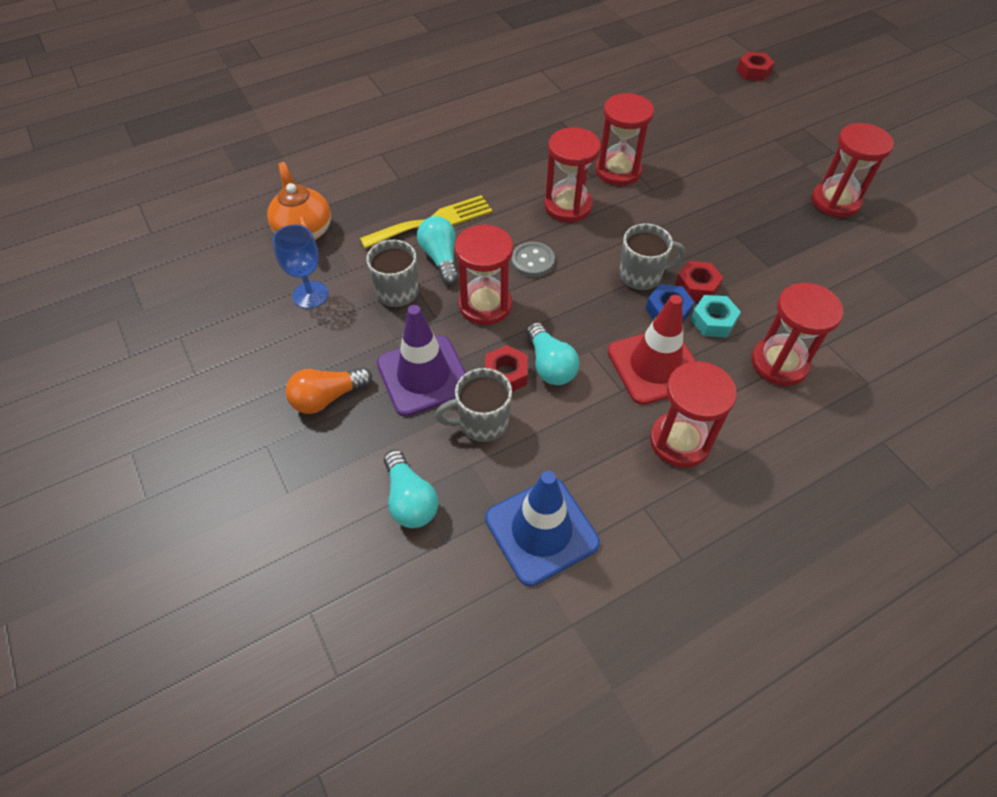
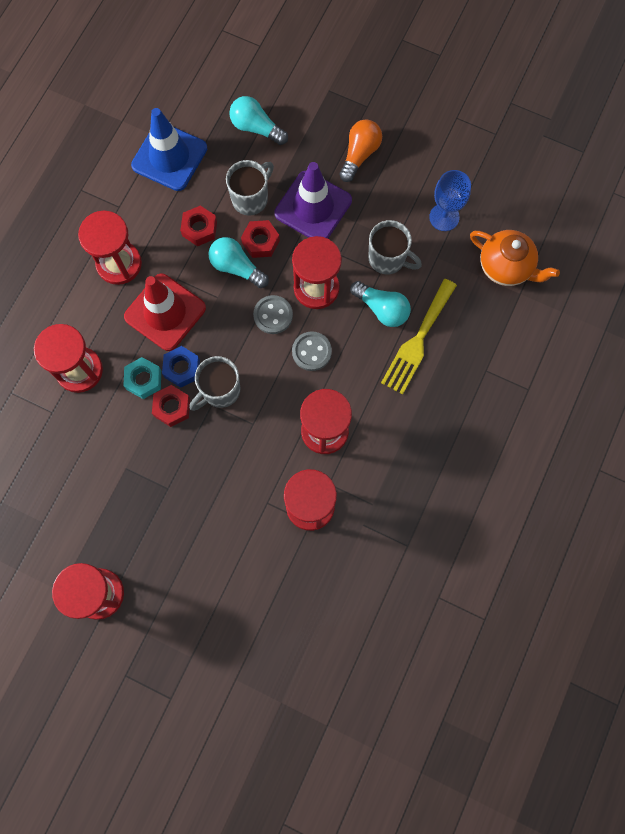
camera: 145 degrees right, 20 degrees up
(545, 306) = (273, 315): none -> grey button
(753, 72) = (264, 777): red nut -> red nut (199, 229)

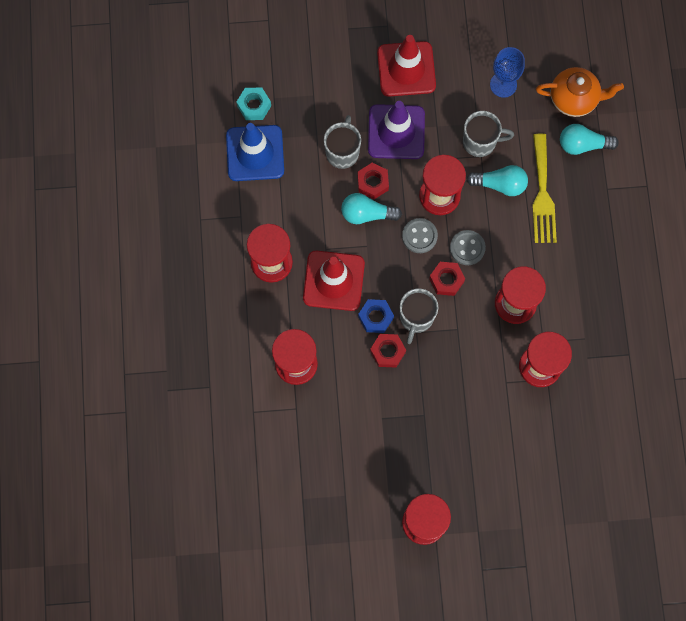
camera: 30 degrees left, 0 degrees up
(144, 380) = (351, 343): turquoise nut -> turquoise nut (254, 106)
(199, 229) = (317, 199): red nut -> red nut (446, 280)
(256, 128) = (310, 91): turquoise light bulb -> turquoise light bulb (583, 144)
(359, 154) = (406, 69): orange light bulb -> red traffic cone

